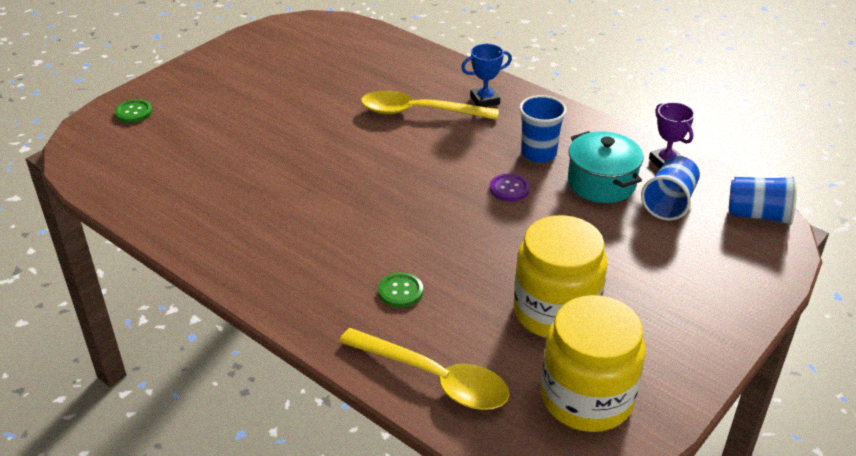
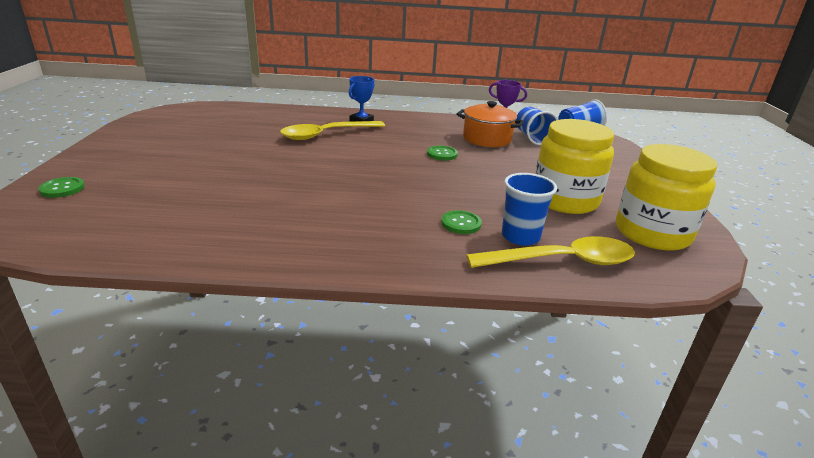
camera: 40 degrees left, 10 degrees down
(509, 189) = (442, 154): purple button -> green button
(538, 153) = (432, 135): blue cup -> blue cup (520, 236)
(601, 183) = (487, 139): turquoise pot -> orange pot

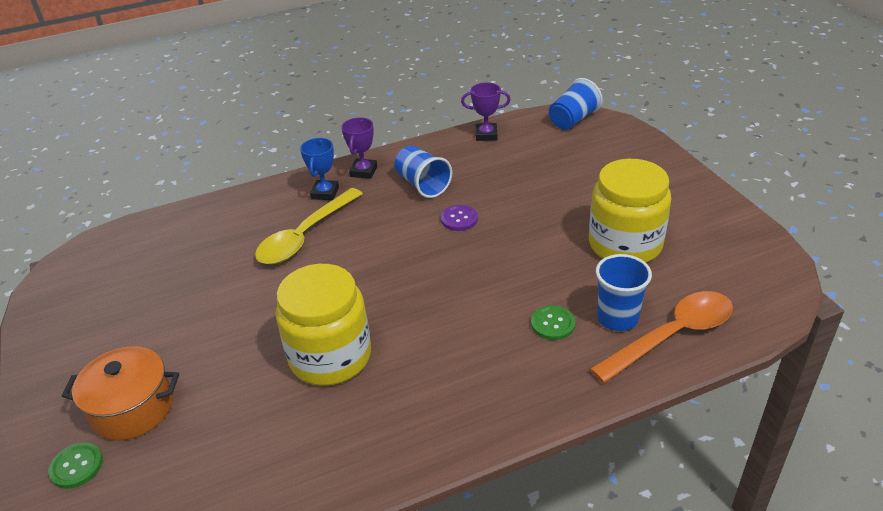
camera: 20 degrees left, 10 degrees up
(397, 118) = (363, 171): none -> purple trophy
(442, 154) = (459, 219): green button -> purple button
(487, 139) = (488, 171): orange pot -> orange pot (132, 408)
(532, 138) = (533, 150): blue cup -> blue cup (422, 185)
(562, 261) = (672, 335): yellow spoon -> orange spoon
(652, 233) = (725, 260): yellow jar -> yellow jar (330, 357)

